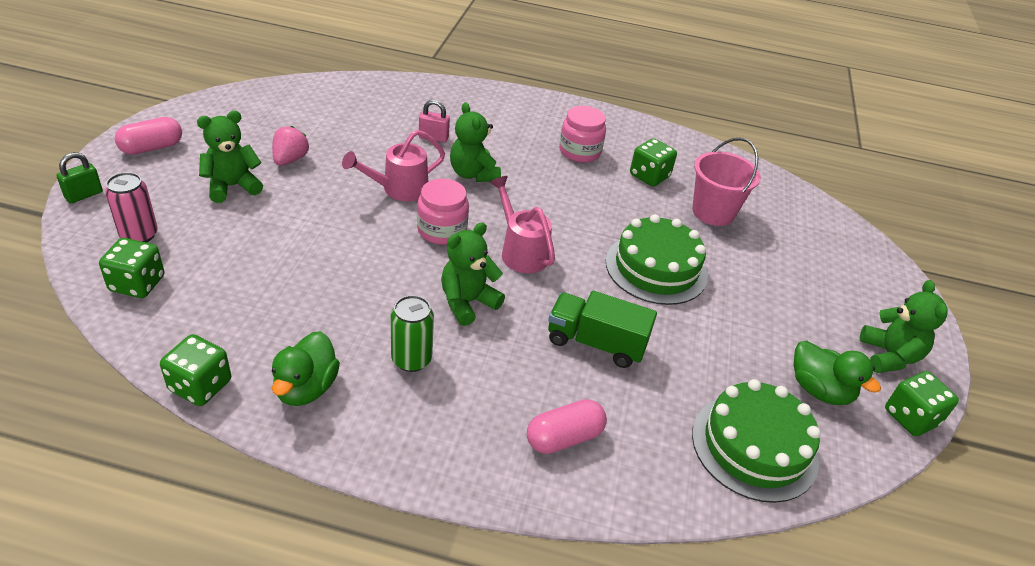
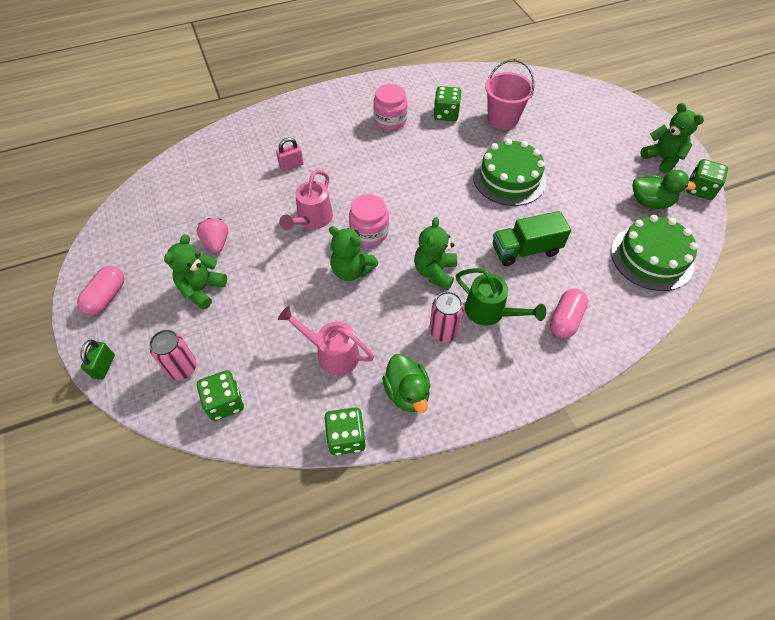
camera: 30 degrees left, 15 degrees up
(411, 359) = (443, 331): green can -> pink can
(473, 174) = (345, 178): green teddy bear -> green teddy bear (351, 270)
(484, 375) = (490, 312): none -> green watering can
(521, 251) = (428, 216): pink watering can -> pink watering can (332, 353)

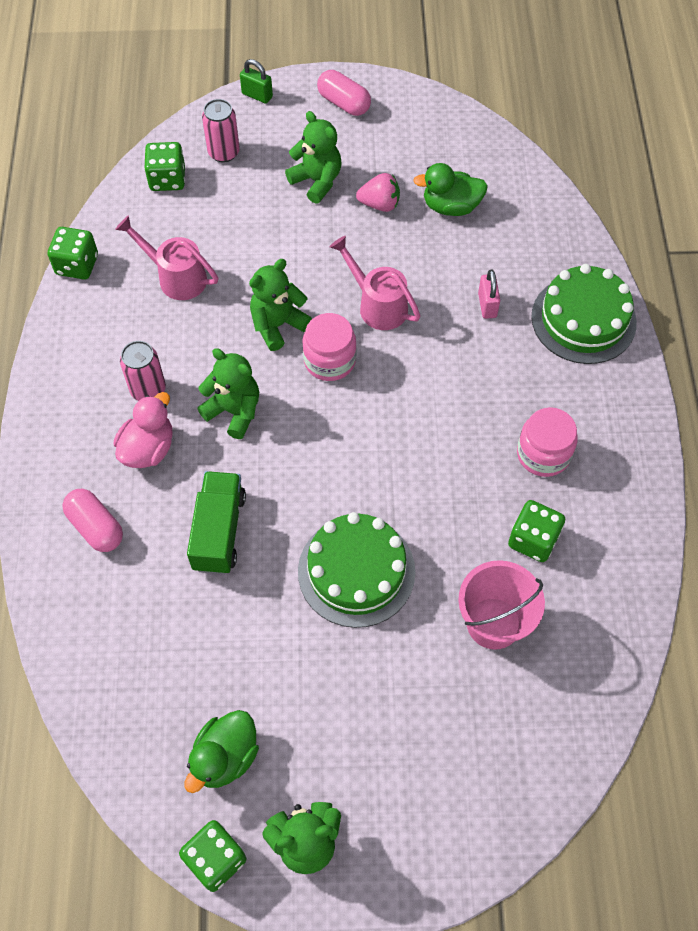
camera: 110 degrees right, 5 degrees up
(332, 353) = (176, 277): pink watering can -> pink watering can turned 105 degrees counterclockwise
(407, 393) = (94, 330): green duck -> green duck (451, 206)
(490, 312) = (148, 449): green watering can -> pink duck
(651, 257) = (130, 692): green cake -> green cake (583, 319)

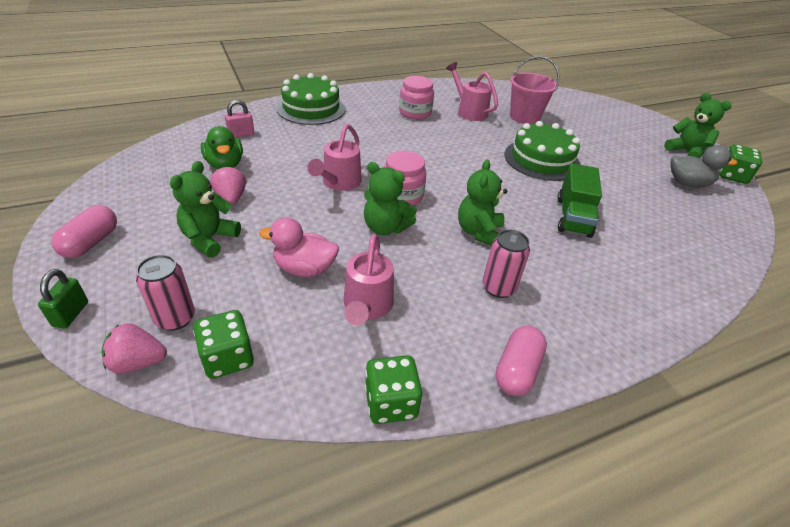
camera: 115 degrees left, 20 degrees down
(96, 527) = (634, 280): pink capsule -> pink capsule (517, 370)
(148, 449) = (548, 271): pink duck -> pink duck (304, 268)
(189, 131) = (138, 362): none -> pink strawberry
(219, 531) = (573, 217): green truck -> green truck turned 60 degrees counterclockwise
(225, 757) = (688, 183): green duck -> grey duck
(487, 305) = (316, 140): pink padlock -> pink padlock (241, 134)
(533, 540) = (469, 111): green dice -> pink watering can

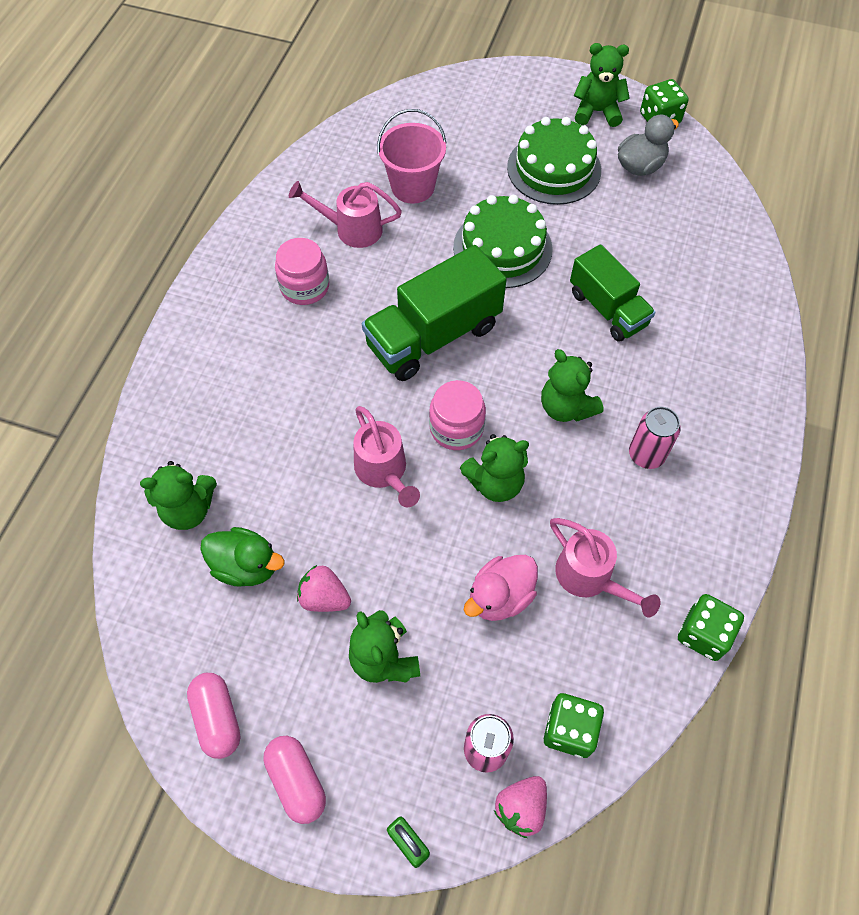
camera: 45 degrees left, 20 degrees up
(241, 134) = (188, 509): pink padlock -> green teddy bear
(311, 108) = (191, 390): green cake -> green cake (554, 168)
(449, 161) = (433, 336): none -> green truck
(517, 370) = (737, 519): pink capsule -> pink capsule (217, 718)

